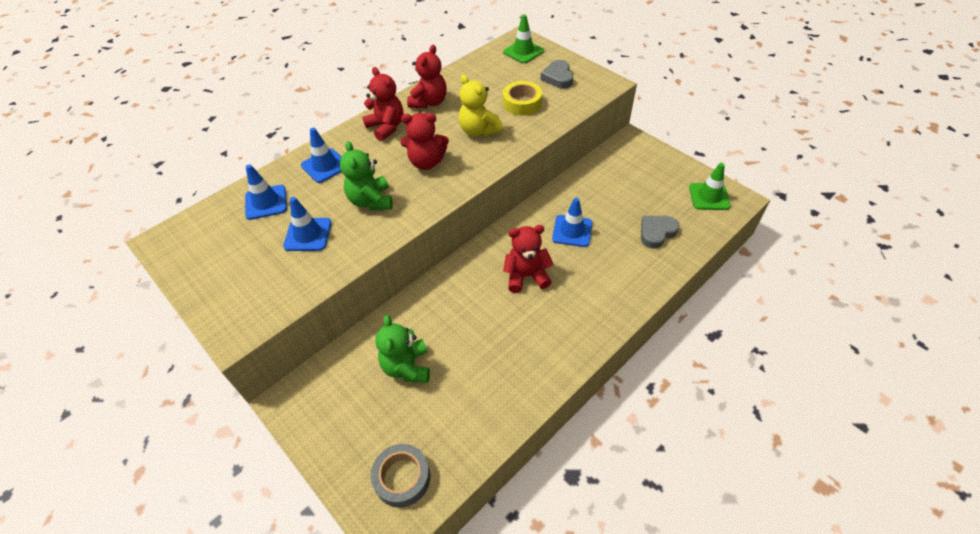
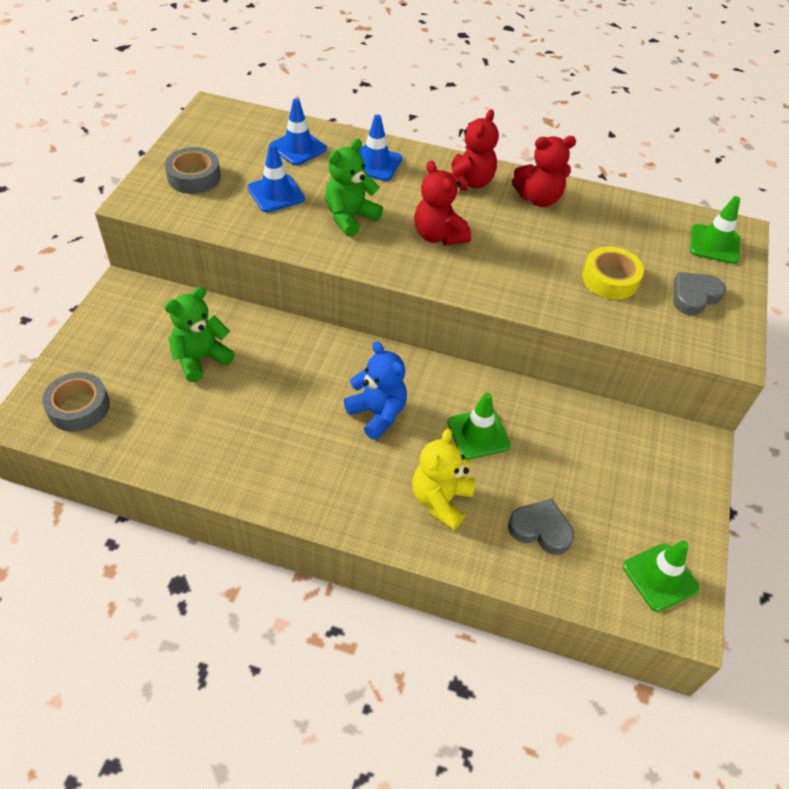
camera: 55 degrees right, 0 degrees up
(240, 281) = (194, 177): none -> grey tape
(479, 130) = (526, 259): yellow teddy bear -> yellow teddy bear (440, 500)
(526, 276) = (377, 414): red teddy bear -> blue teddy bear
(572, 231) = (478, 434): blue traffic cone -> green traffic cone

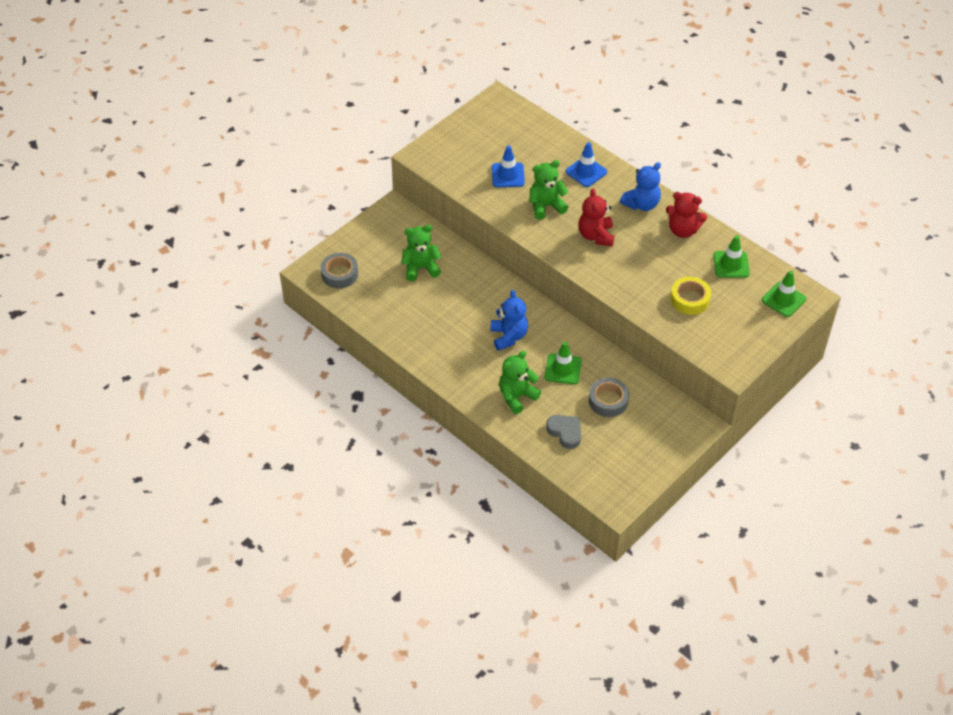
camera: 30 degrees right, 0 degrees up
(194, 177) = (462, 148): grey tape -> grey tape (608, 401)
(298, 148) = (540, 145): blue traffic cone -> none
(440, 500) = (517, 396): yellow teddy bear -> green teddy bear
(468, 182) = (641, 204): red teddy bear -> blue teddy bear
(660, 577) = (618, 481): green traffic cone -> green traffic cone (731, 264)
(694, 296) = (738, 328): grey heart -> none

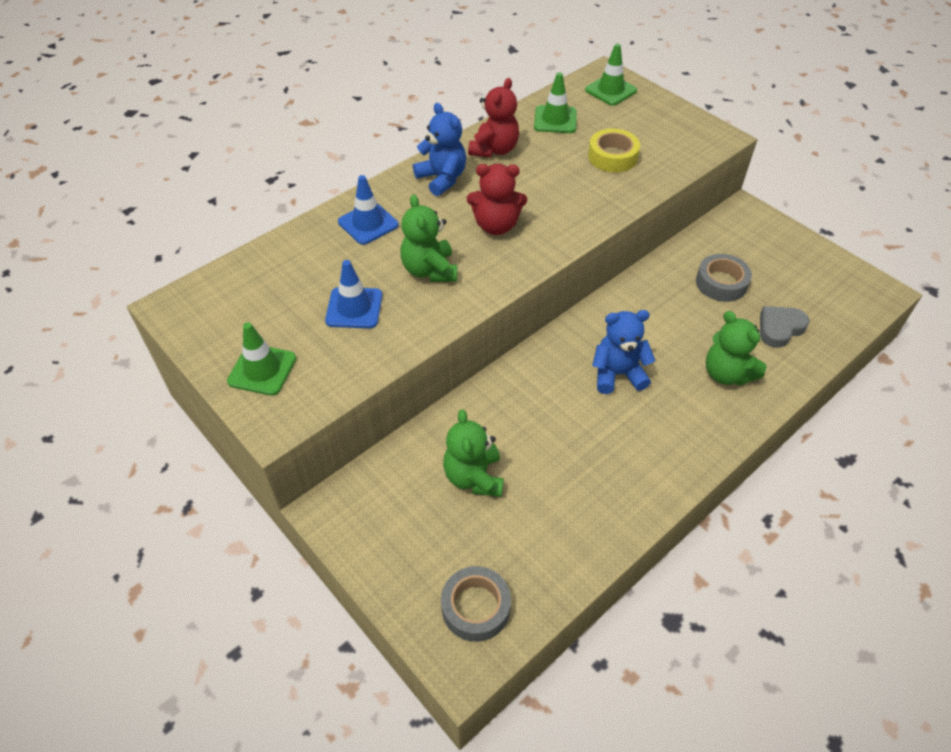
camera: 85 degrees left, 0 degrees up
(563, 369) = (673, 321): green traffic cone -> green traffic cone (262, 370)

